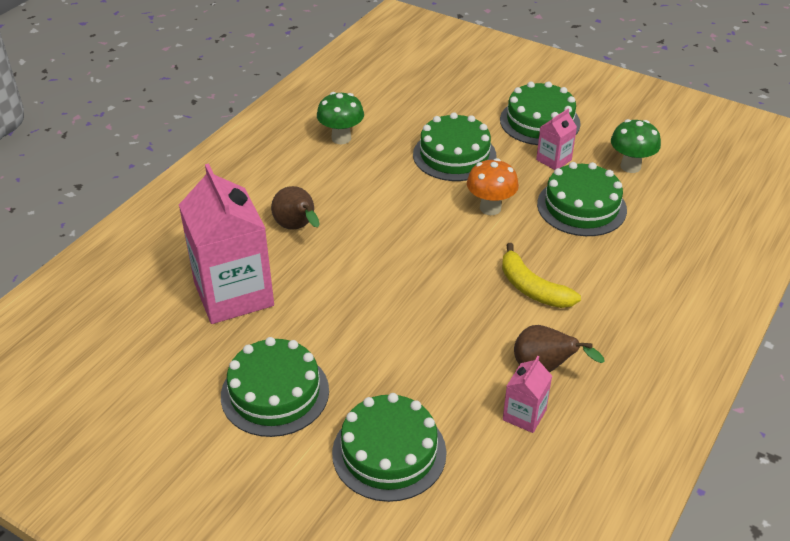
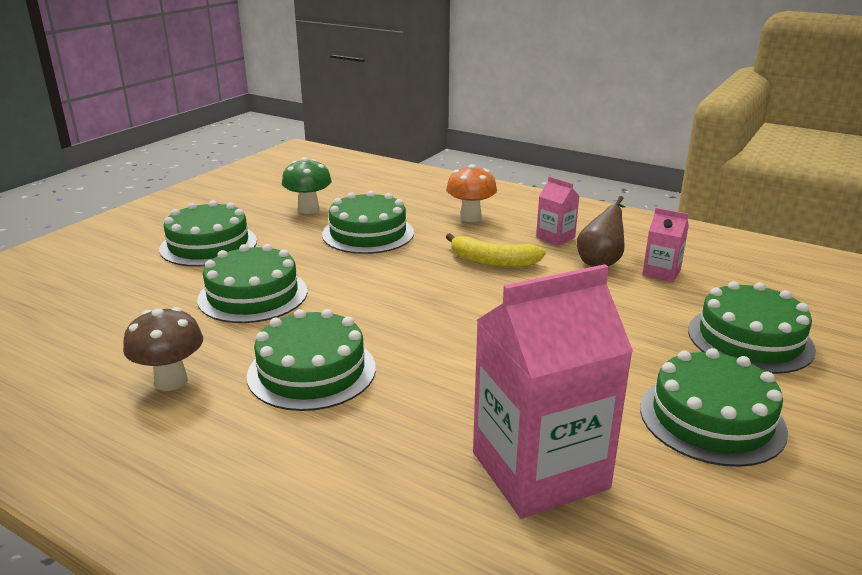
camera: 90 degrees left, 15 degrees down
(297, 228) = (386, 415): brown pear -> none
(341, 138) = (171, 381): green mushroom -> brown mushroom
(349, 193) = (311, 371): none -> green cake
(490, 208) = (363, 277): orange mushroom -> orange mushroom (470, 218)
(532, 288) = (492, 261): yellow banana -> yellow banana turned 60 degrees clockwise
(553, 160) = (285, 242): pink carton -> pink carton (555, 237)

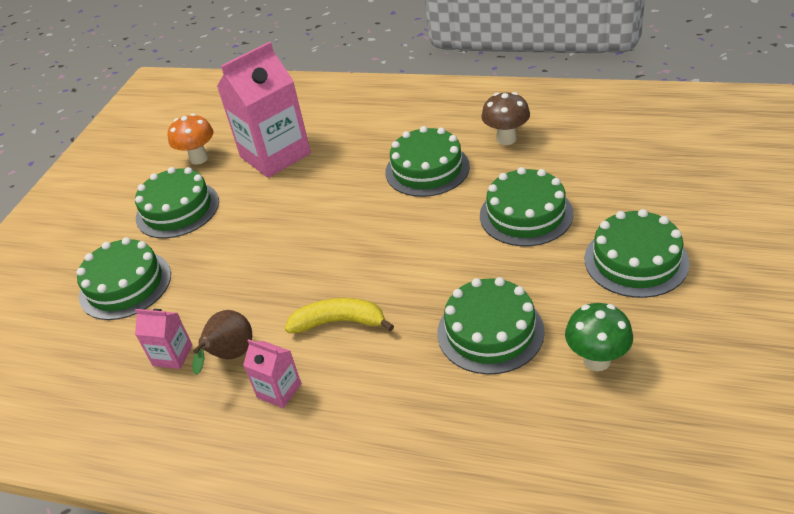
camera: 170 degrees right, 15 degrees up
(470, 218) = (388, 405): orange mushroom -> orange mushroom (199, 158)

